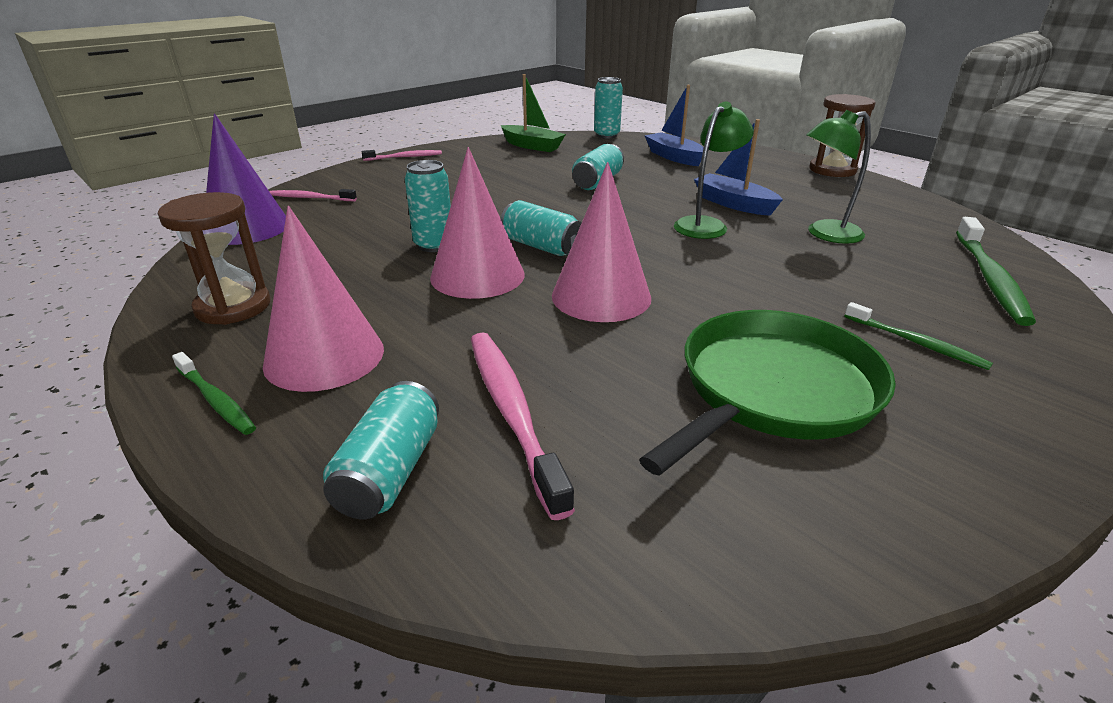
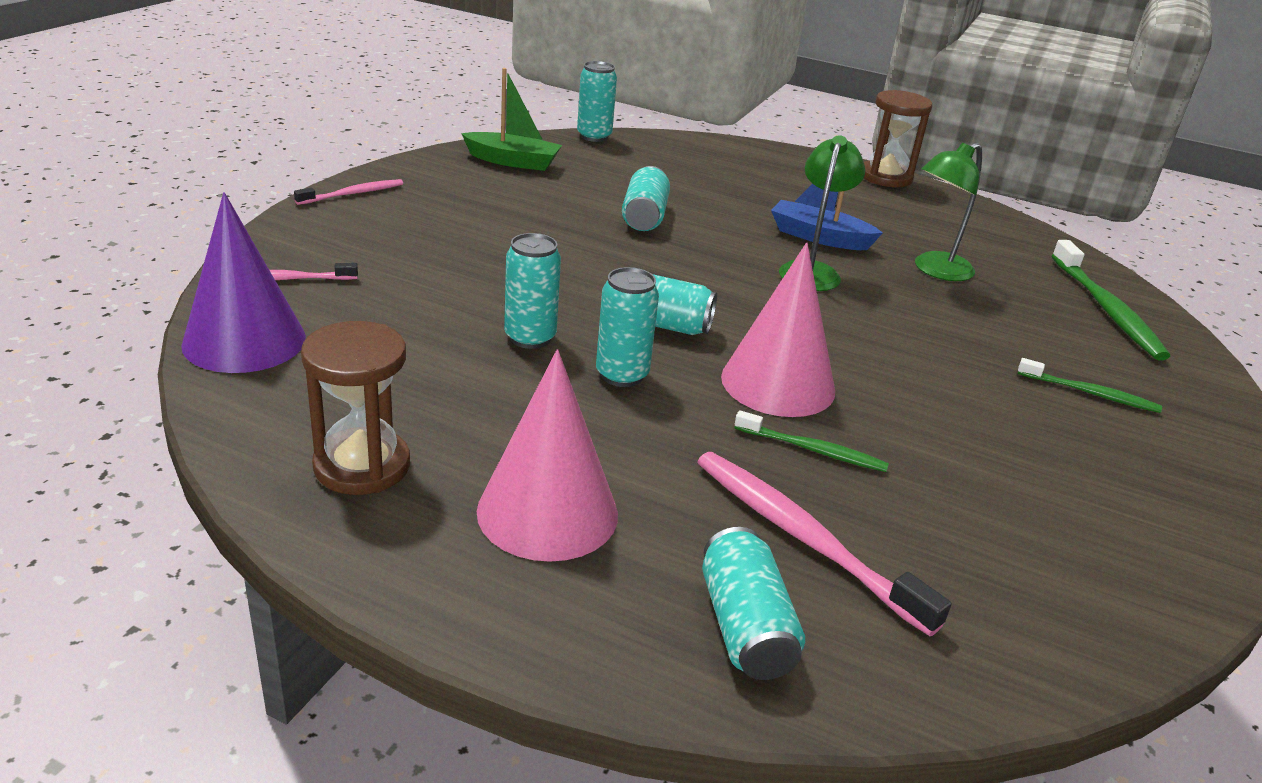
camera: 25 degrees left, 0 degrees up
(216, 400) = (478, 591): green toothbrush -> green toothbrush (813, 450)
(477, 275) = (622, 375): pink cone -> turquoise can
(674, 157) = (703, 169): blue boat -> none
(773, 390) = (1010, 466): green pan -> none

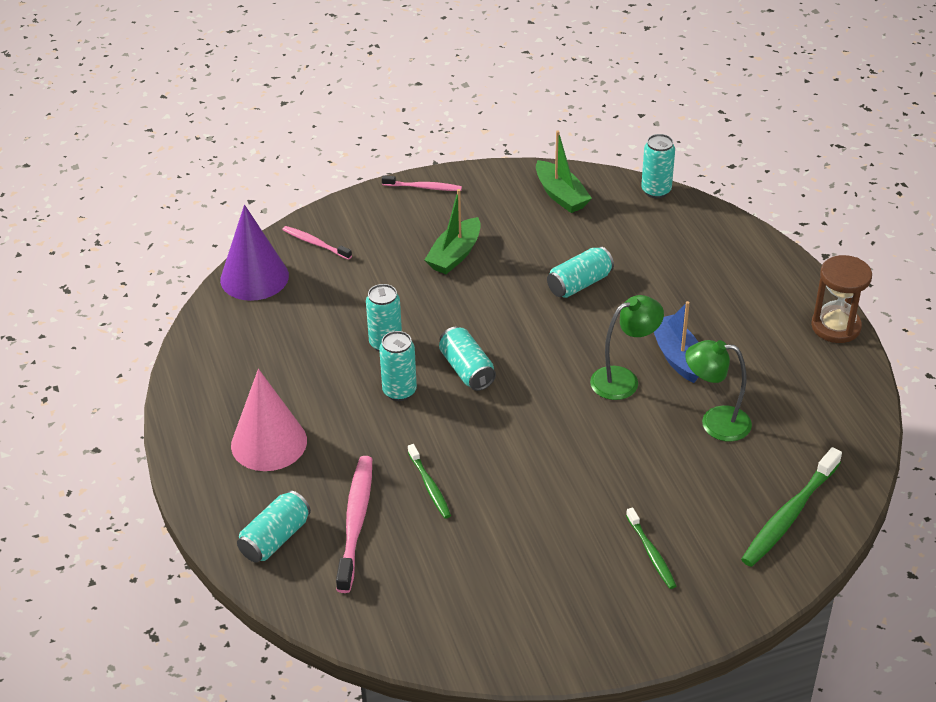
camera: 50 degrees right, 10 degrees up
(362, 466) = (226, 376): brown hourglass -> none
(480, 235) = (455, 255): none -> green boat
(778, 383) = (473, 441): pink cone -> none

